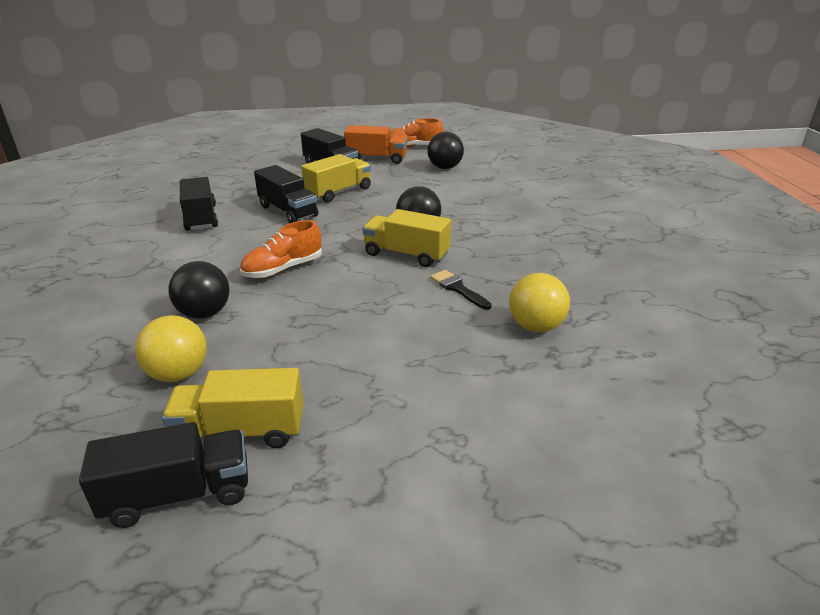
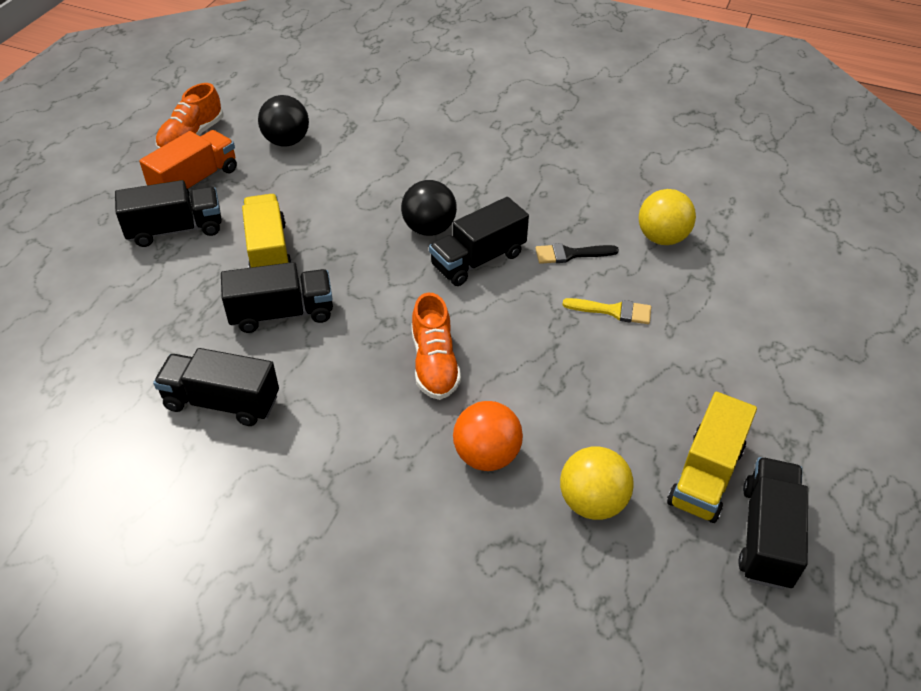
camera: 60 degrees left, 15 degrees up
(204, 313) = (486, 455): black ball -> orange ball
(406, 254) = (478, 260): yellow truck -> black truck
(410, 326) = (613, 311): none -> yellow brush

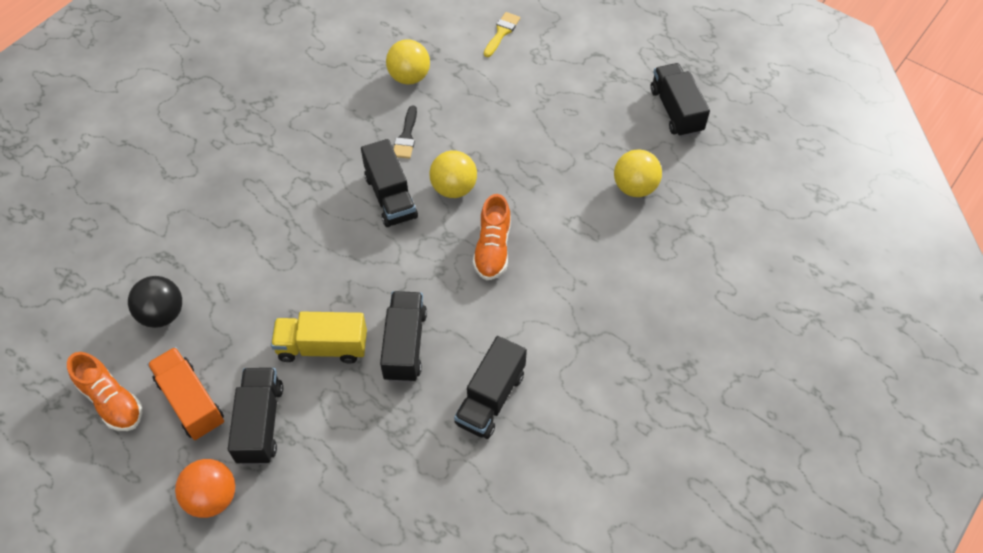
camera: 75 degrees left, 10 degrees up
(429, 229) = (340, 222): black ball -> none
(434, 363) = (492, 248): orange shoe -> orange shoe turned 90 degrees clockwise
(486, 455) = (585, 235): orange ball -> orange ball (212, 497)
(512, 310) = (454, 188): none -> yellow ball
(613, 311) = (474, 128): yellow brush -> yellow brush (501, 32)
(705, 475) = (628, 124): yellow truck -> none
(766, 535) = (676, 111): black truck -> black truck turned 45 degrees clockwise

